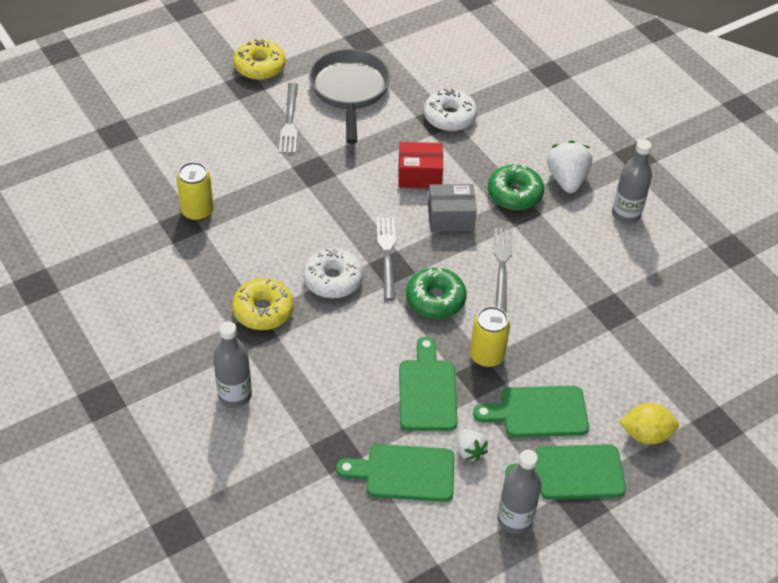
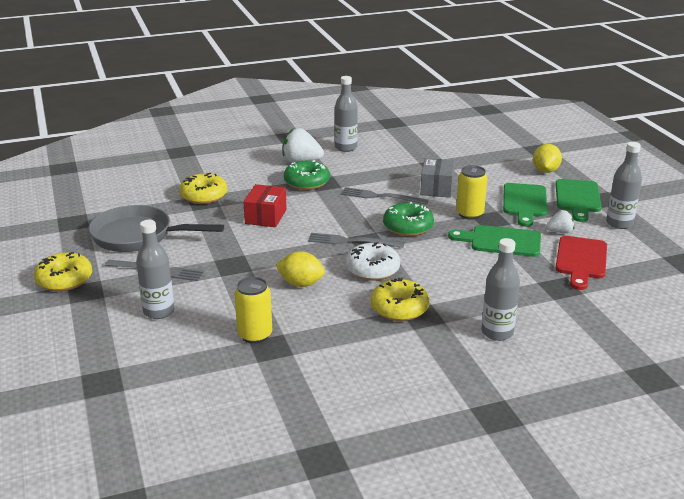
camera: 75 degrees left, 20 degrees down
(222, 140) = (159, 311): none -> grey bottle
(291, 228) = (301, 284): none -> yellow lemon
(404, 473) = (581, 260): green cutting board -> red cutting board
(449, 117) = (204, 196): white donut -> yellow donut
(450, 217) = (321, 210): grey box -> grey box (436, 188)

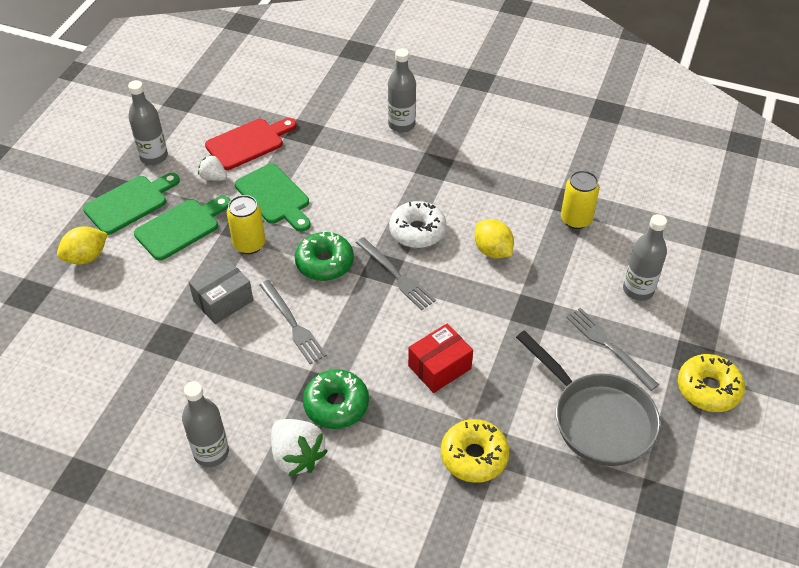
camera: 140 degrees left, 20 degrees up
(399, 308) = (442, 181): yellow donut -> none

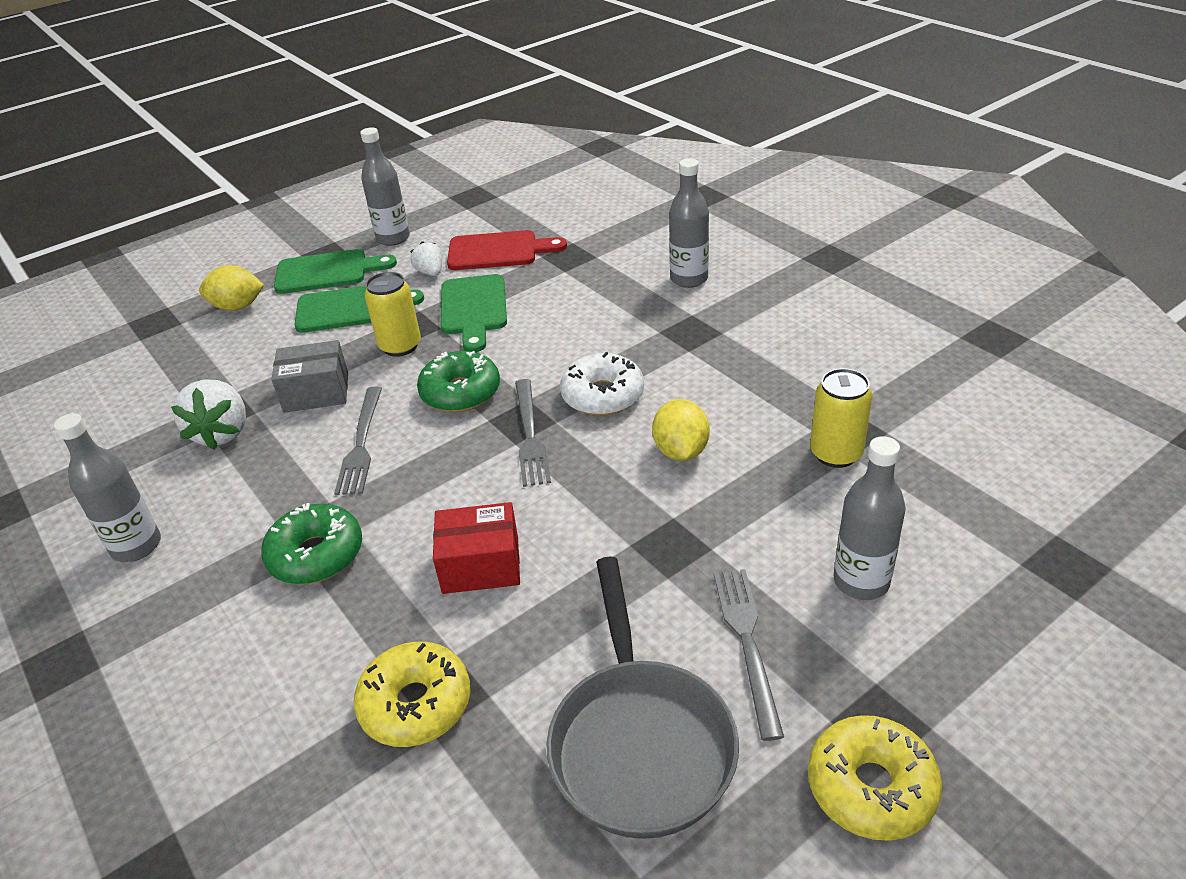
camera: 35 degrees right, 10 degrees down
(297, 456) = (214, 594): white strawberry -> white strawberry (222, 433)

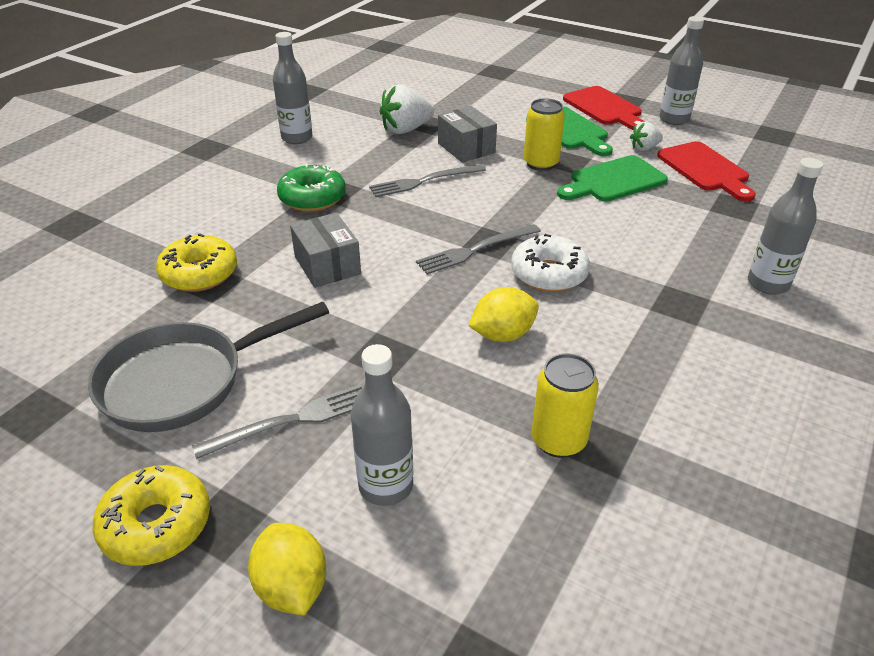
camera: 65 degrees right, 0 degrees up
(237, 307) = (535, 91): yellow lemon -> yellow lemon (292, 587)
(327, 272) = (604, 108): green cutting board -> red cutting board
(430, 272) = (644, 148): white strawberry -> white strawberry turned 150 degrees counterclockwise
(460, 392) = (505, 205): green donut -> none
(481, 565) = (327, 265): red box -> grey box

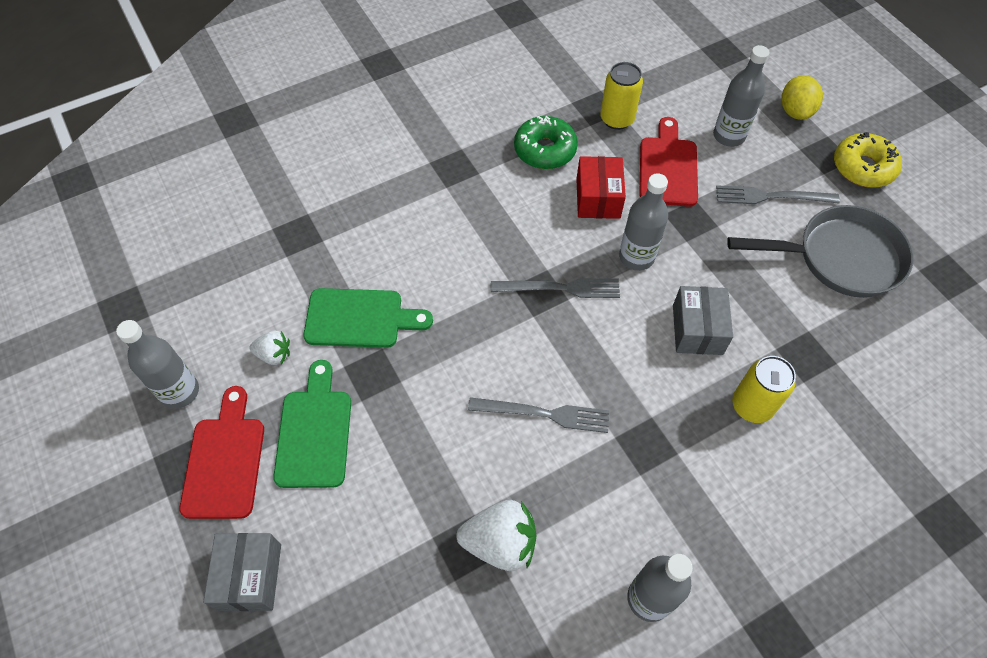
camera: 150 degrees left, 20 degrees up
(199, 274) = (815, 372): yellow donut -> none
(312, 198) = (675, 443): green donut -> green donut (545, 150)
(466, 148) = (457, 457): grey box -> grey box (250, 576)
(502, 335) = (598, 198): yellow lemon -> red box
(541, 163) = (402, 383): yellow can -> yellow can (752, 406)
(548, 274) = (522, 235): white donut -> none
(705, 169) = (259, 291): red cutting board -> red cutting board (667, 167)
(768, 284) = (375, 154): grey bottle -> grey bottle (636, 257)

